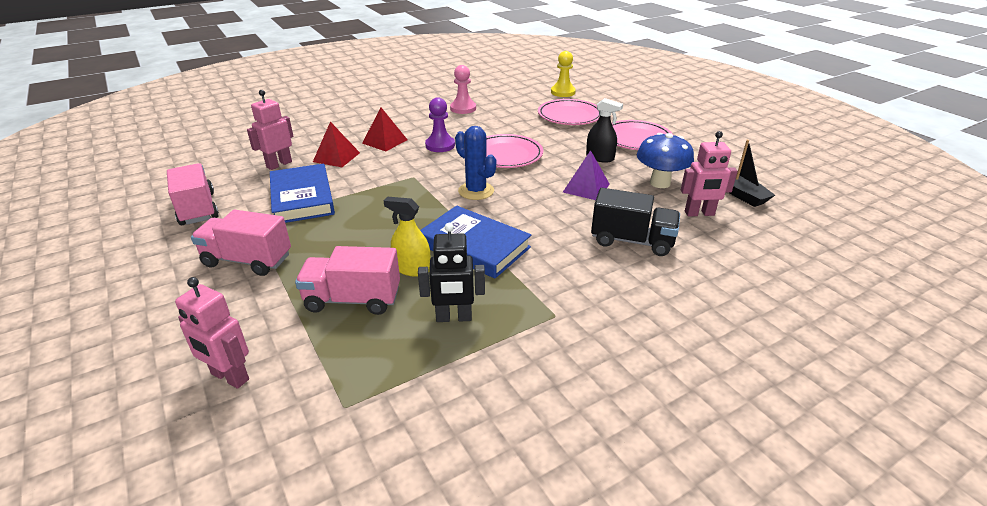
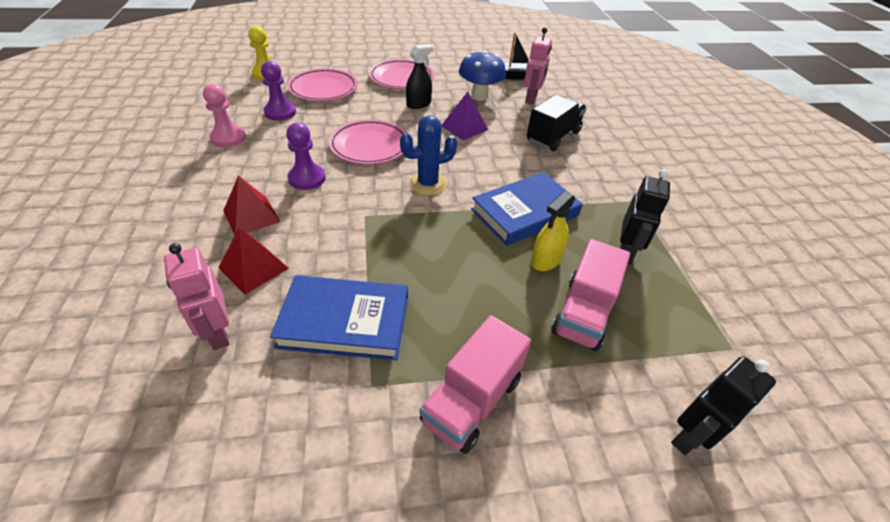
camera: 70 degrees left, 10 degrees up
(197, 209) = (285, 459): pink truck -> none
(229, 377) = (690, 437): pink robot -> black robot
(514, 113) = (280, 112): none -> purple pawn

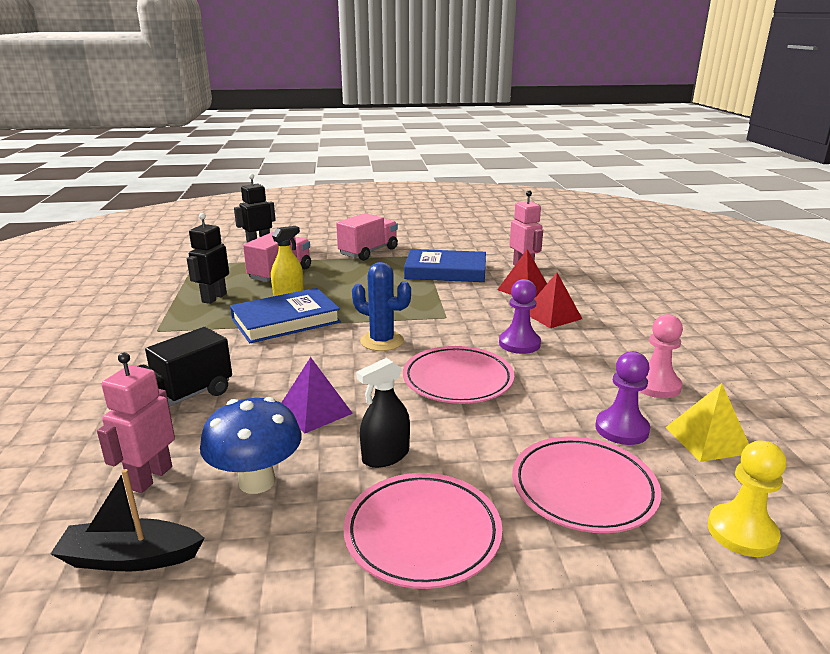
camera: 175 degrees left, 20 degrees down
(235, 106) = (708, 440): none -> yellow pyramid
(428, 184) = (382, 341): blue cactus -> blue cactus turned 45 degrees clockwise

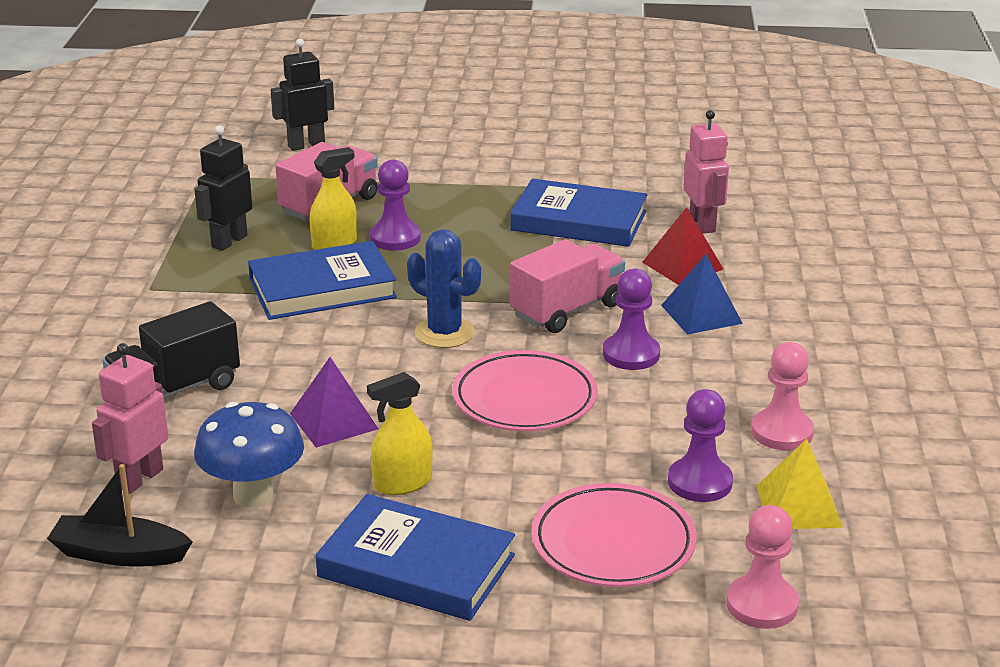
camera: 10 degrees right, 5 degrees up
(329, 288) = (395, 238): none -> purple pawn
(368, 252) = (472, 173): pink truck -> pink truck (567, 310)
(385, 456) = (402, 483): black spray bottle -> yellow spray bottle
(422, 534) = (416, 566): pink plate -> blue book
(552, 315) = (701, 314): red pyramid -> blue pyramid
(742, 532) = (762, 605): yellow pawn -> pink pawn

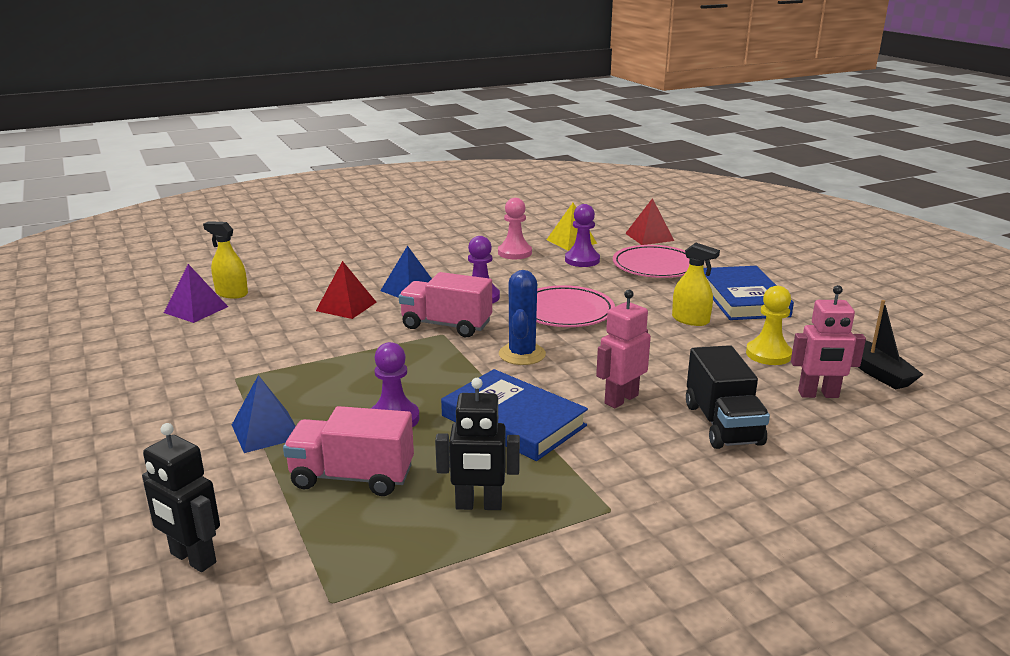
camera: 120 degrees left, 5 degrees down
(175, 390) = (722, 424): black truck -> black truck turned 60 degrees clockwise
(253, 495) = (768, 354): blue mushroom -> yellow pawn
(333, 421) = (668, 356): purple pyramid -> purple pyramid (196, 309)
(334, 244) = (430, 444): yellow spray bottle -> yellow spray bottle (231, 293)
(441, 186) = (266, 431): none -> blue pyramid
(578, 221) = (299, 353): blue book -> none
(703, 224) = (273, 312): pink robot -> pink robot (621, 399)
(762, 605) = (649, 237): pink pawn -> red pyramid

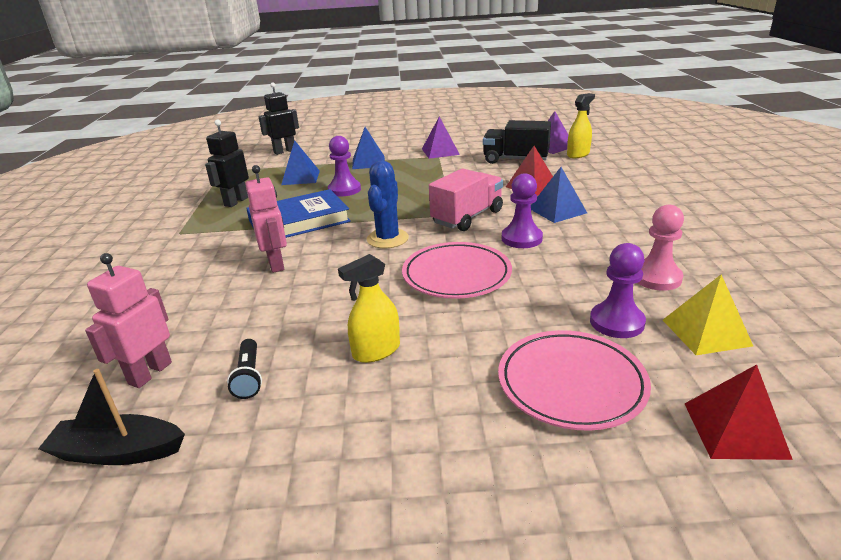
camera: 115 degrees right, 5 degrees up
(211, 380) = (440, 151): none -> purple pyramid
(352, 477) = (300, 177): pink truck -> blue pyramid
(522, 354) = (387, 239): blue cactus -> blue cactus turned 75 degrees clockwise
(722, 424) = (189, 298): black truck -> black truck (515, 160)
(743, 299) = (402, 429): blue book -> none
(768, 354) = (249, 377): yellow pawn -> black flashlight

